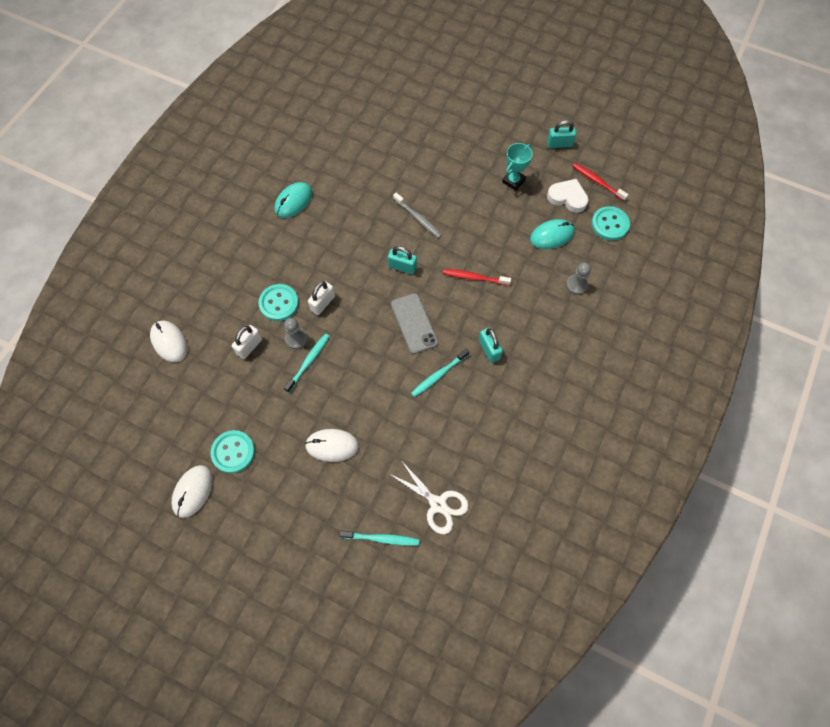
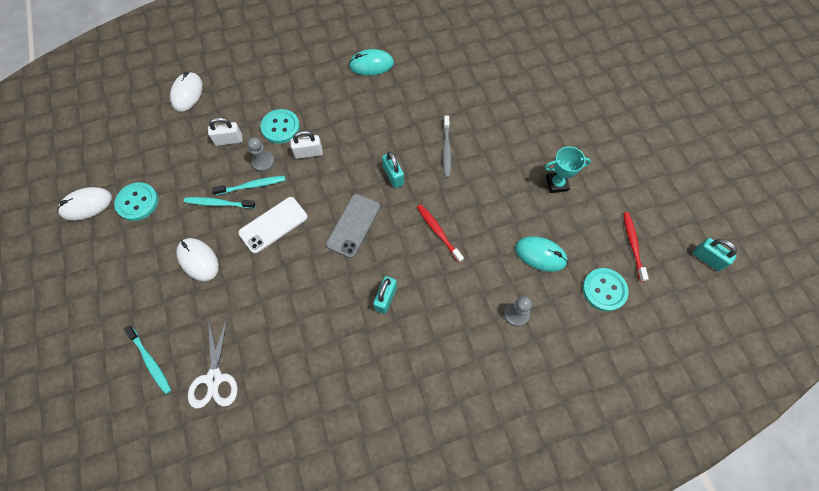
camera: 45 degrees right, 0 degrees up
(357, 373) = (273, 225): none -> white phone
(439, 375) = (327, 281): turquoise toothbrush -> turquoise toothbrush (219, 203)
(559, 144) = (632, 186): turquoise padlock -> turquoise padlock (707, 259)
(567, 197) = (590, 235): white heart -> none

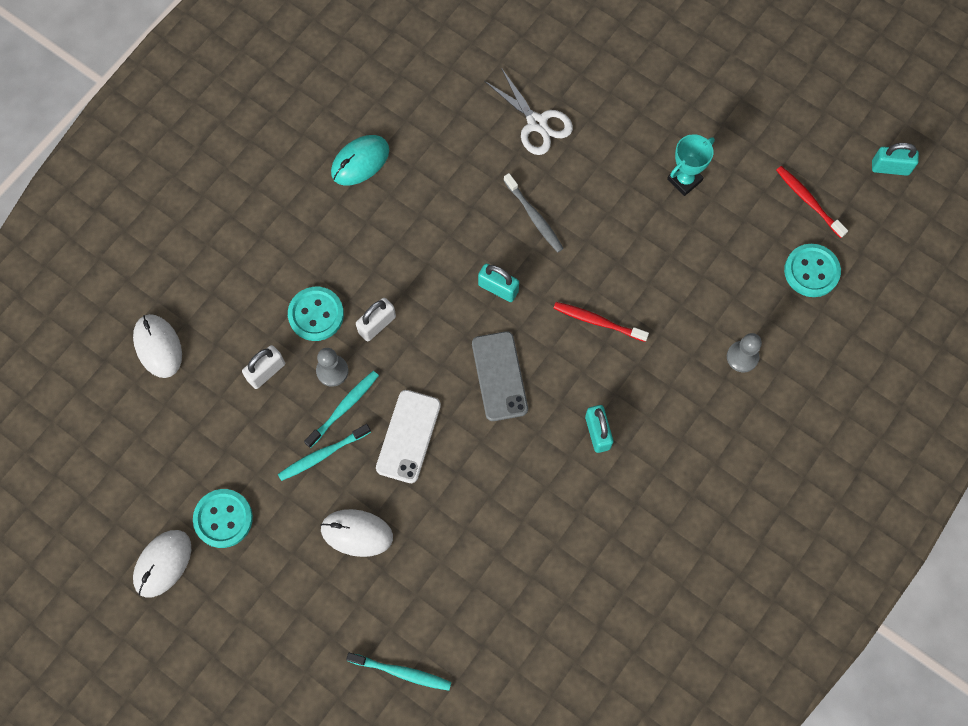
camera: 35 degrees left, 5 degrees up
(214, 378) = (485, 639): white scissors -> white scissors (537, 123)
(540, 254) = (722, 275): turquoise mouse -> none

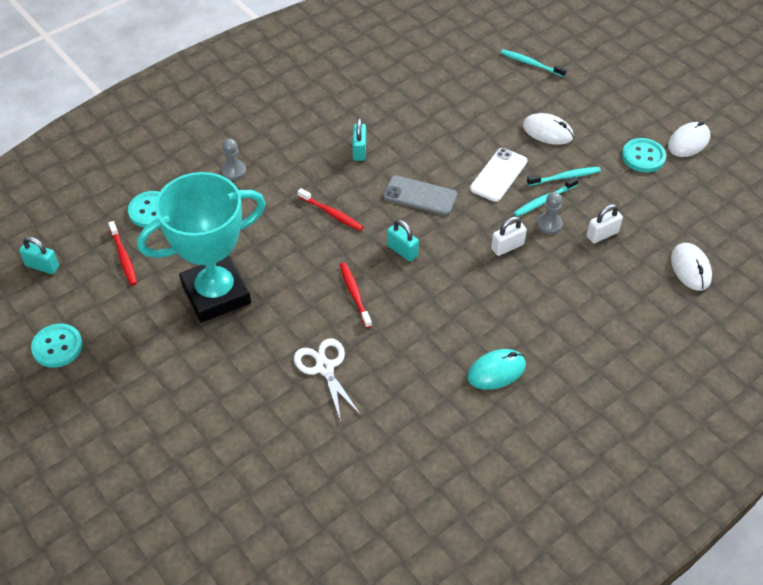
camera: 165 degrees left, 20 degrees down
(316, 314) = (556, 263): turquoise button -> turquoise button (57, 347)
(499, 376) = (420, 196): grey phone -> grey phone turned 75 degrees counterclockwise
(534, 216) = (355, 294): grey toothbrush -> red toothbrush
(684, 180) = (216, 294): turquoise trophy -> turquoise trophy, size x2.42

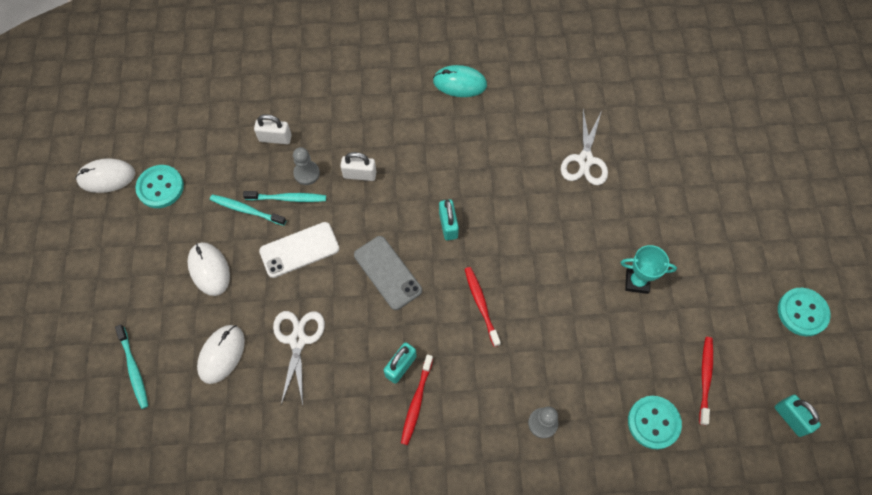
camera: 145 degrees left, 15 degrees up
(216, 294) = (637, 281): turquoise trophy -> turquoise trophy, size x0.41
(355, 294) = (518, 208): red toothbrush -> red toothbrush (416, 402)
(444, 128) = (298, 340): none -> white scissors
(690, 268) = (243, 71): white mouse -> white mouse (221, 354)

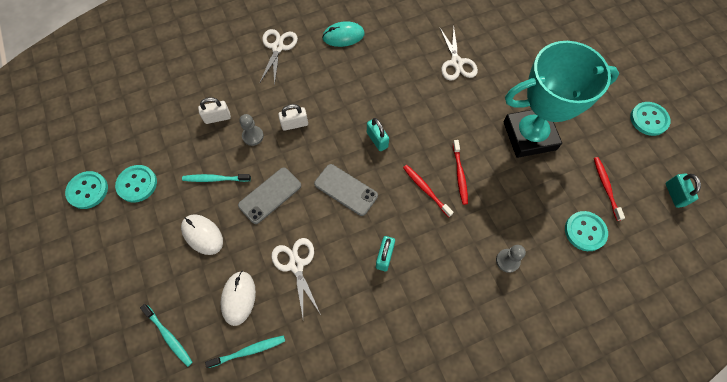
camera: 20 degrees left, 0 degrees up
(106, 177) = (88, 190): white mouse -> turquoise button
(287, 198) = (245, 159): turquoise toothbrush -> turquoise toothbrush (248, 351)
(299, 250) = (270, 195): white phone -> grey phone
(376, 74) = (277, 47): none -> white scissors
(416, 402) = (408, 279): red toothbrush -> red toothbrush (459, 174)
(637, 281) = (529, 135): turquoise trophy -> turquoise trophy, size x2.42
(790, 418) = (674, 194): turquoise padlock -> turquoise padlock turned 45 degrees clockwise

